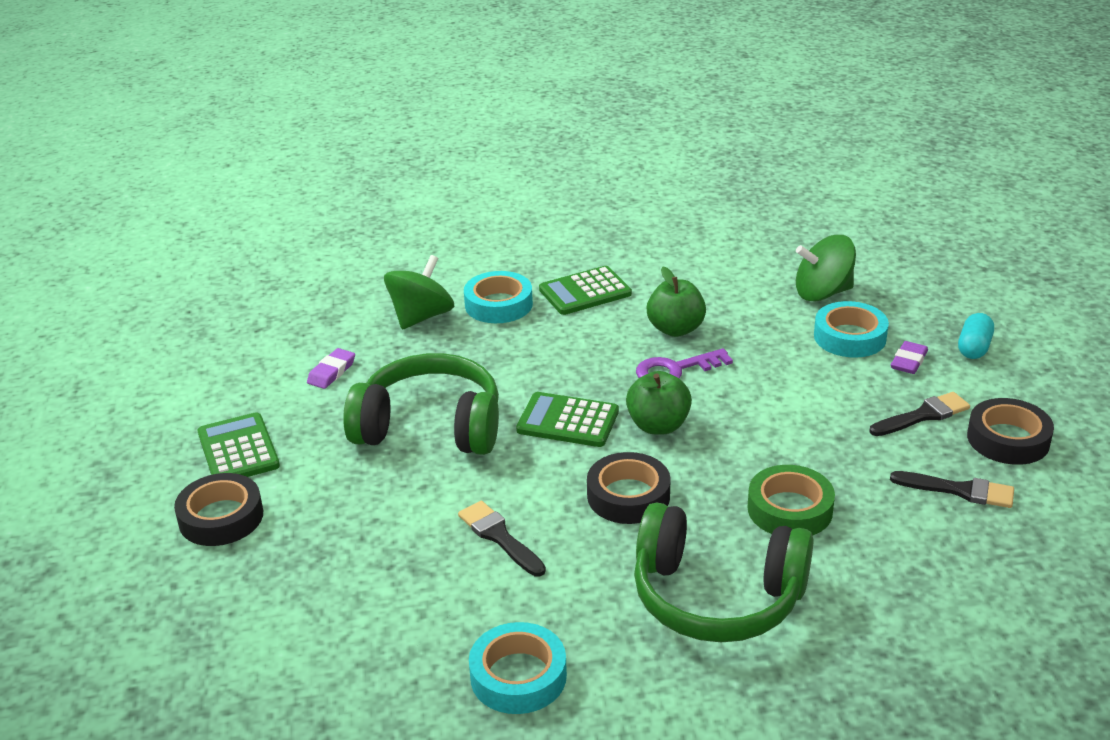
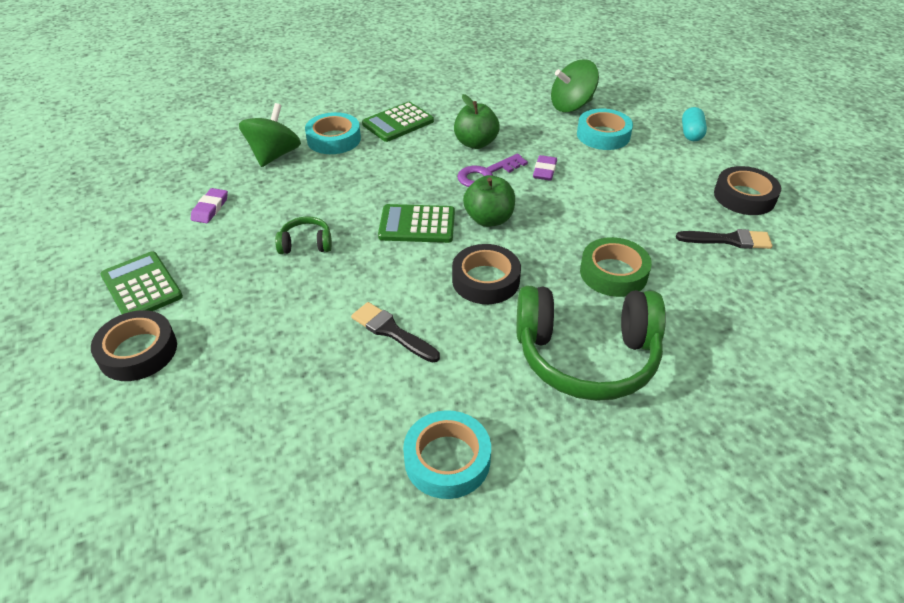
camera: 15 degrees left, 10 degrees up
(430, 426) = (306, 244): green headphones -> green headphones, size x0.44
(908, 361) = (651, 148): purple eraser -> purple eraser (544, 171)
(923, 415) = (678, 186): black brush -> none

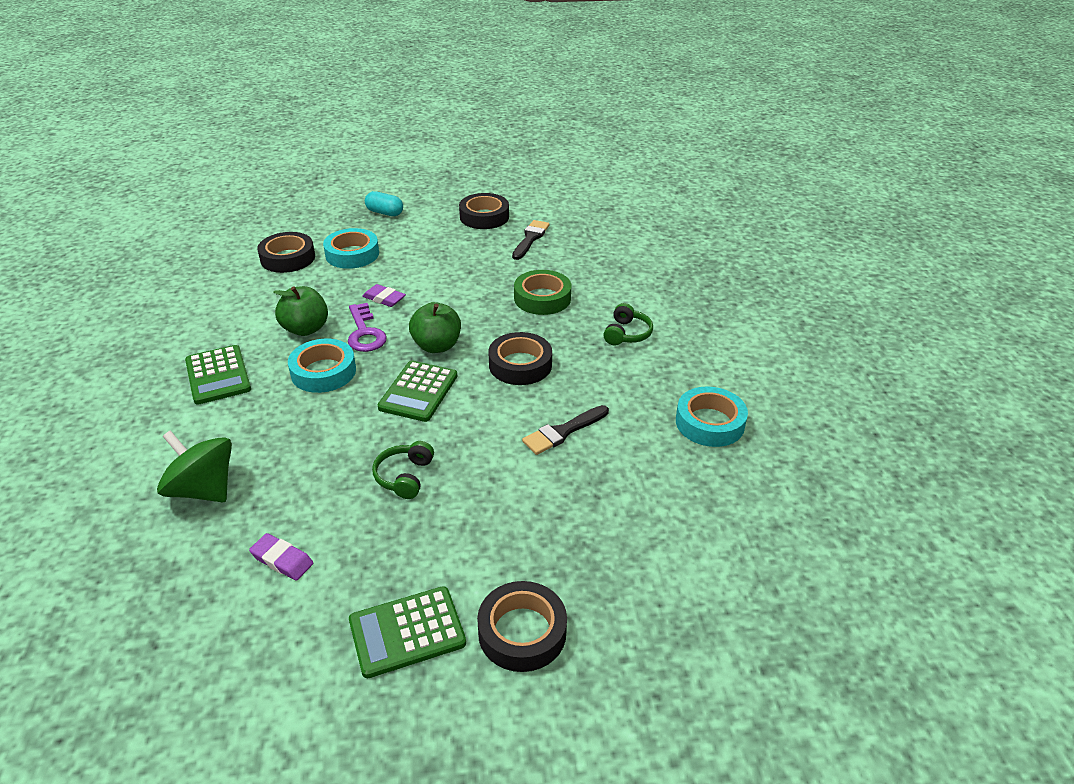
camera: 75 degrees left, 5 degrees down
(334, 139) = (210, 432): turquoise tape -> turquoise tape (323, 372)
(571, 106) = (288, 258): green spinning top -> black tape
(586, 356) = (627, 334): green headphones -> green headphones, size x0.44

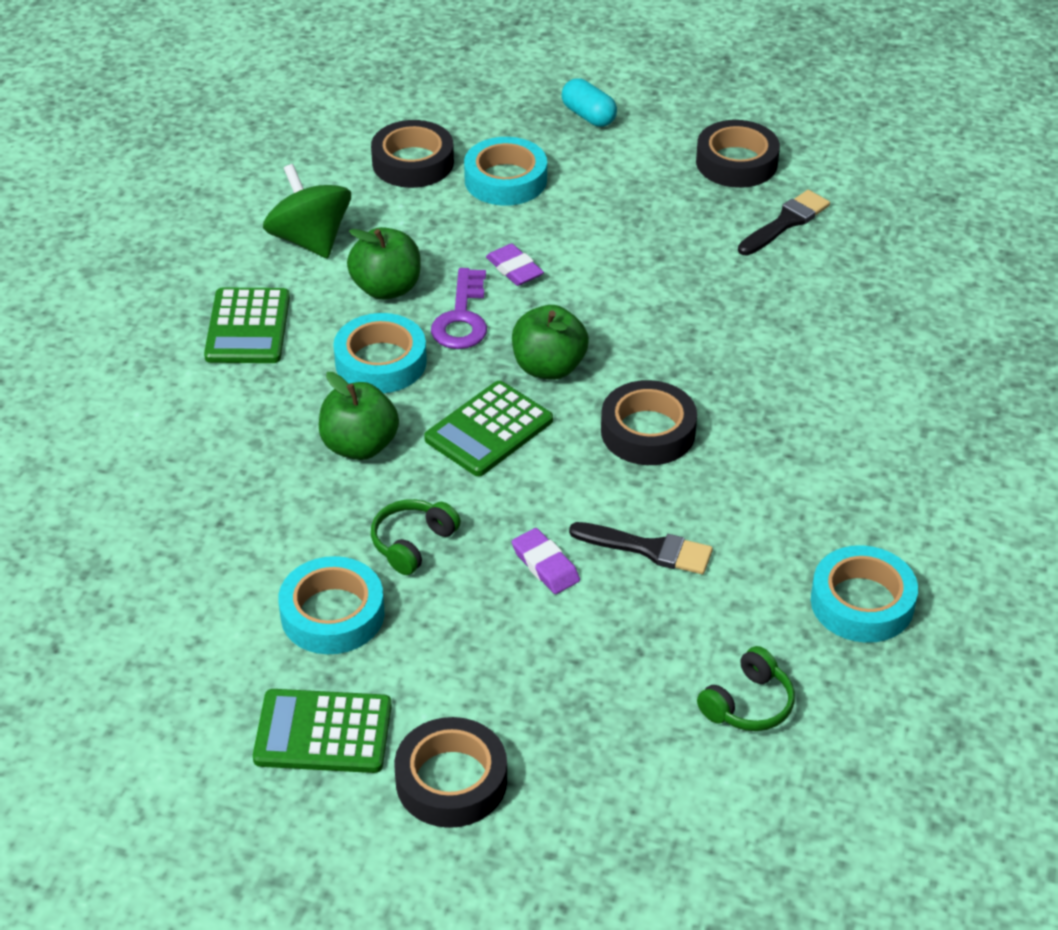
camera: 25 degrees right, 5 degrees up
(203, 489) = (172, 481): green spinning top -> green spinning top (310, 240)
(282, 560) = (224, 599): purple eraser -> purple eraser (545, 565)
(335, 426) = (359, 446): none -> green apple
(371, 543) = (332, 614): none -> turquoise tape
(542, 298) = (742, 333): green tape -> none
(563, 432) = (648, 549): black brush -> black brush turned 150 degrees counterclockwise
(627, 334) = (832, 429): green headphones -> green headphones (748, 704)

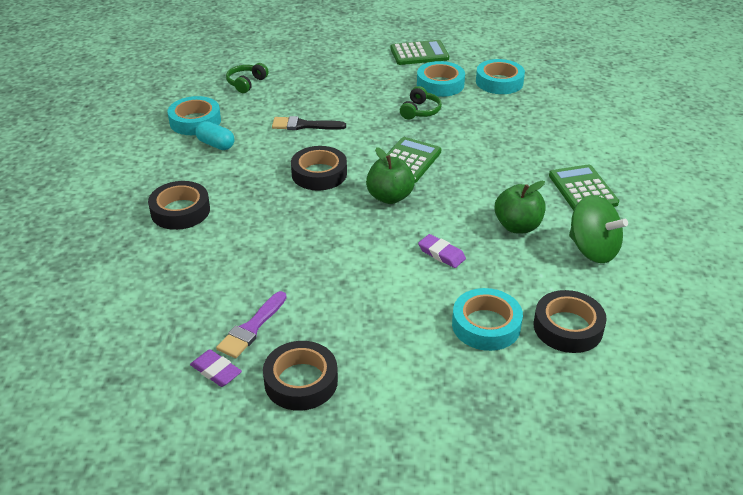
camera: 165 degrees right, 5 degrees down
(359, 446) = (473, 143): green apple -> none
(381, 362) = (490, 184): turquoise tape -> turquoise tape (499, 82)
(451, 780) = (361, 49): black tape -> black tape (180, 211)
(462, 318) = (458, 216): purple key -> none
(545, 565) = (352, 113): purple eraser -> purple eraser (216, 371)
(588, 116) = (448, 409): turquoise capsule -> turquoise capsule (216, 144)
(786, 222) = (251, 328): black brush -> purple brush

